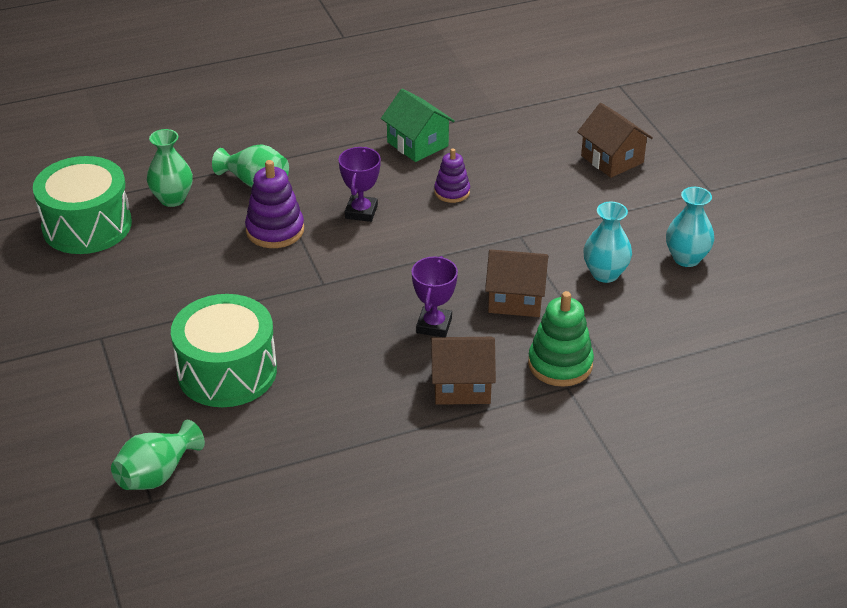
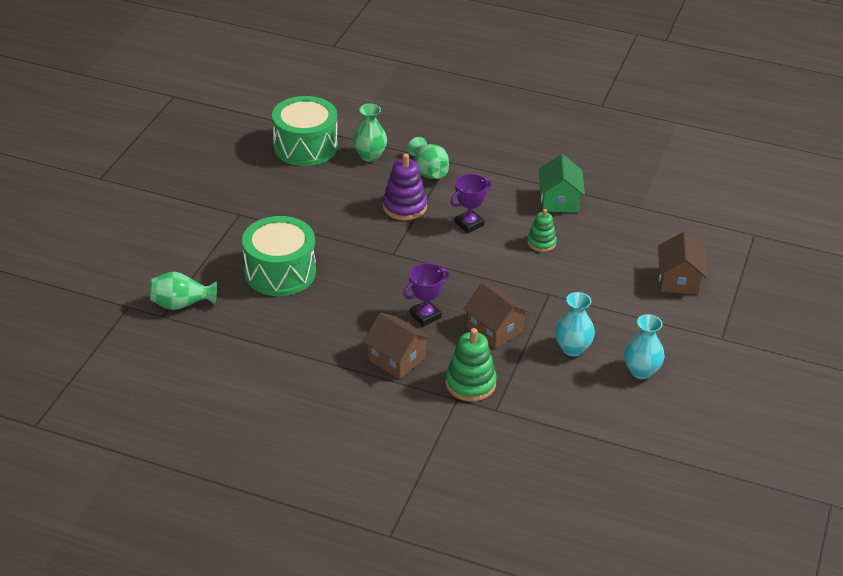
camera: 40 degrees right, 0 degrees up
(452, 192) = (541, 242): purple stacking toy -> green stacking toy

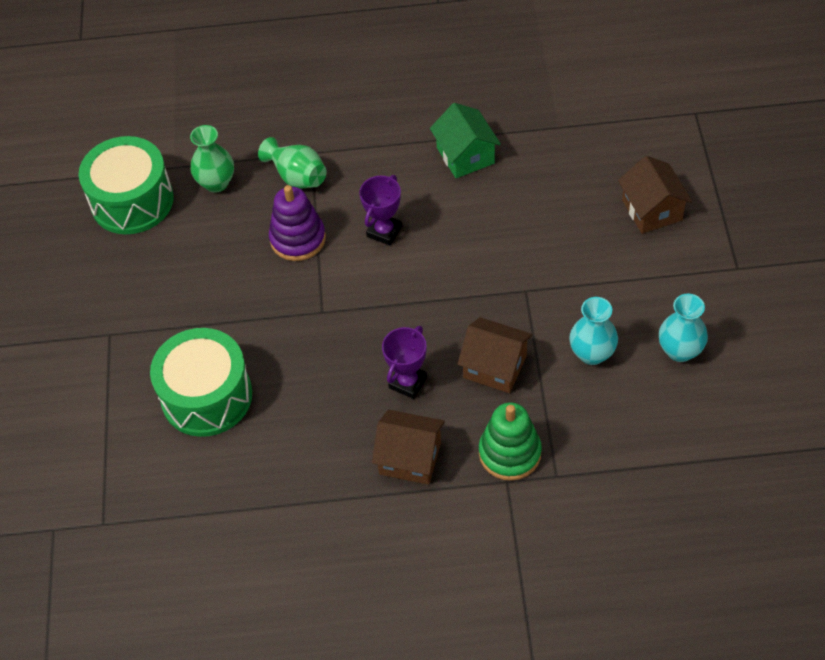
camera: 20 degrees left, 15 degrees up
(181, 304) = (116, 496): green vase -> none
(541, 242) = (478, 223): green stacking toy -> none

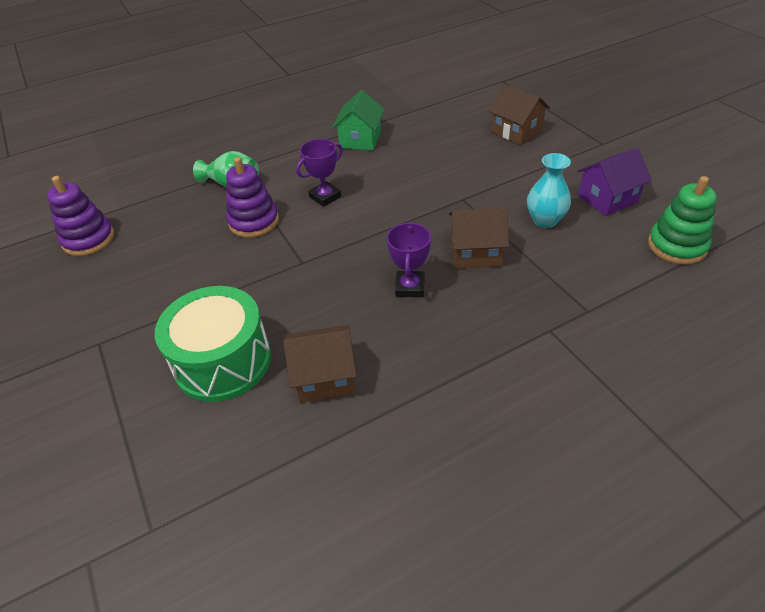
camera: 25 degrees left, 10 degrees down
(132, 201) = (88, 239): green drum -> purple stacking toy
(216, 183) = (163, 207): green vase -> none
(384, 231) = (325, 197): purple trophy -> purple trophy turned 45 degrees clockwise
(410, 458) = (450, 343): brown house -> brown house (325, 377)
(465, 155) = (360, 139): green house -> green house turned 60 degrees clockwise
(510, 453) = (535, 308): green stacking toy -> green stacking toy (677, 246)
(680, 351) = (607, 198): turquoise vase -> purple house

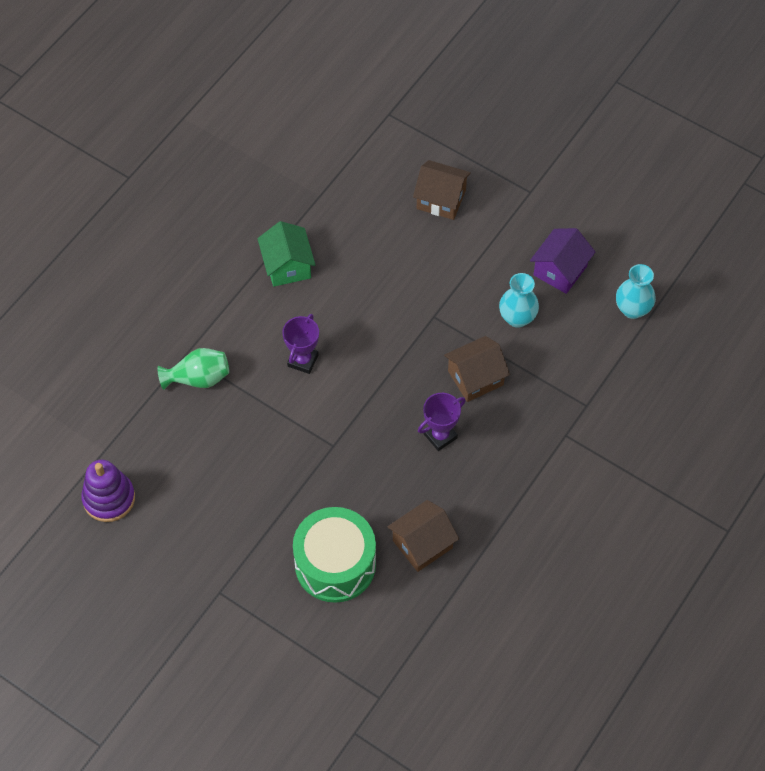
camera: 30 degrees left, 15 degrees up
(254, 221) = (255, 417): purple stacking toy -> none
(410, 287) = (440, 436): purple trophy -> purple trophy turned 75 degrees clockwise
(677, 246) = (632, 309): green stacking toy -> turquoise vase

